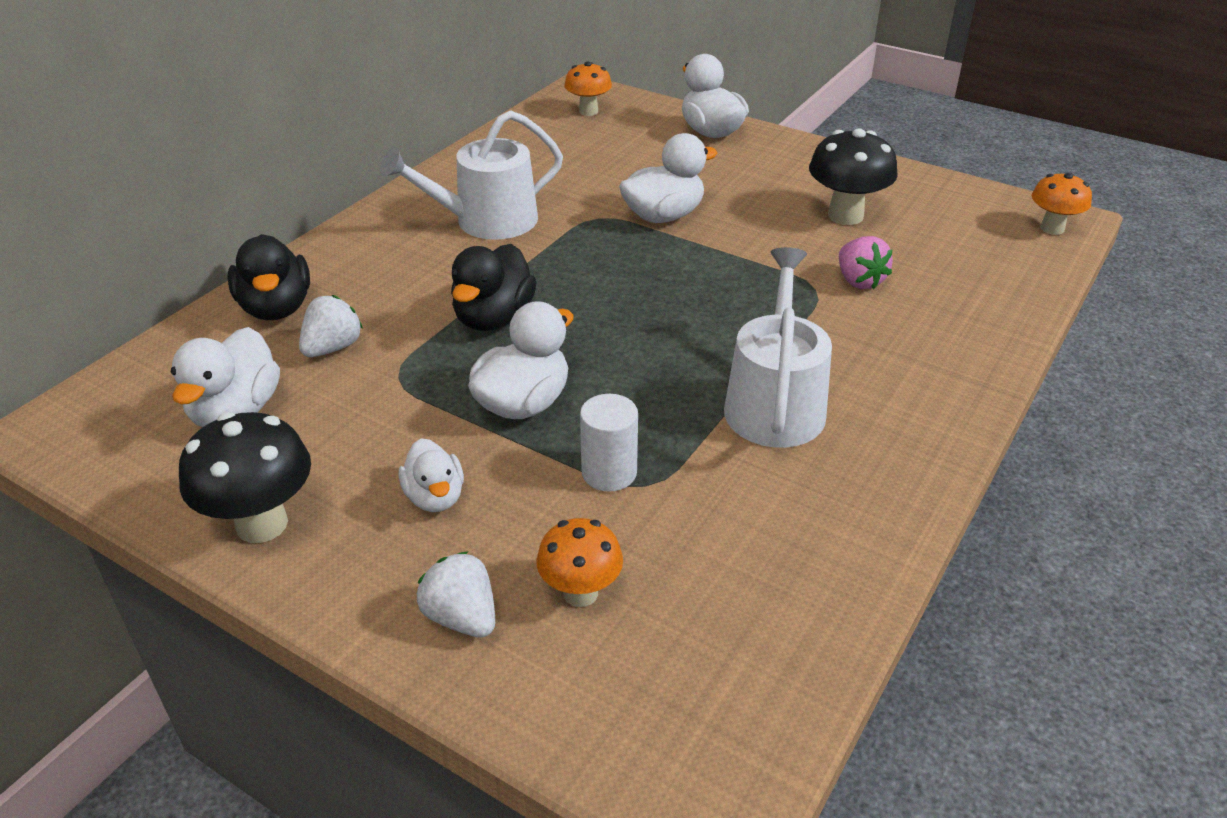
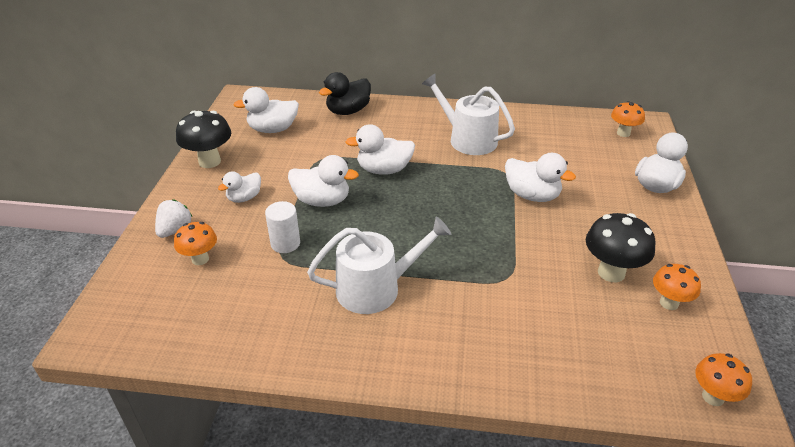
camera: 65 degrees right, 0 degrees up
(332, 348) = (329, 135): white strawberry -> none
(494, 318) = (384, 170): black duck -> white duck
(859, 281) = (533, 297): pink strawberry -> none
(912, 200) = (669, 303): none -> orange mushroom

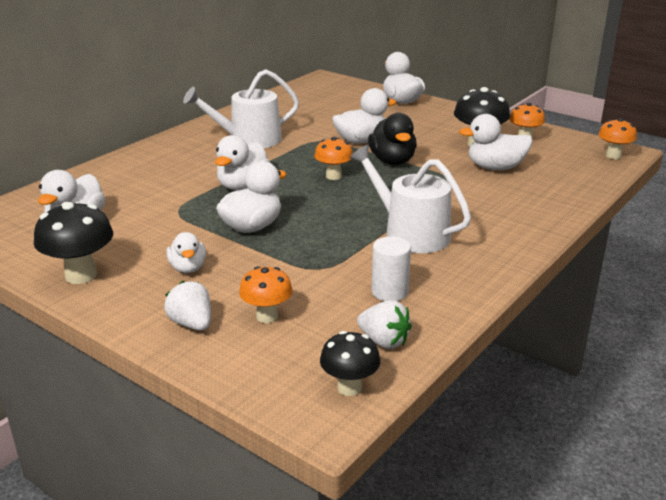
camera: 60 degrees left, 10 degrees down
(127, 335) = (349, 387): none -> black mushroom
(195, 332) = (384, 341): none -> white strawberry
(285, 243) = (298, 261): white cylinder -> white cylinder (389, 292)
(348, 111) = (110, 176): black duck -> black duck (392, 161)
(376, 288) = (410, 233): white watering can -> white watering can turned 60 degrees counterclockwise
(567, 302) = (495, 167): none -> white duck
(623, 133) = (325, 89): orange mushroom -> orange mushroom (333, 176)

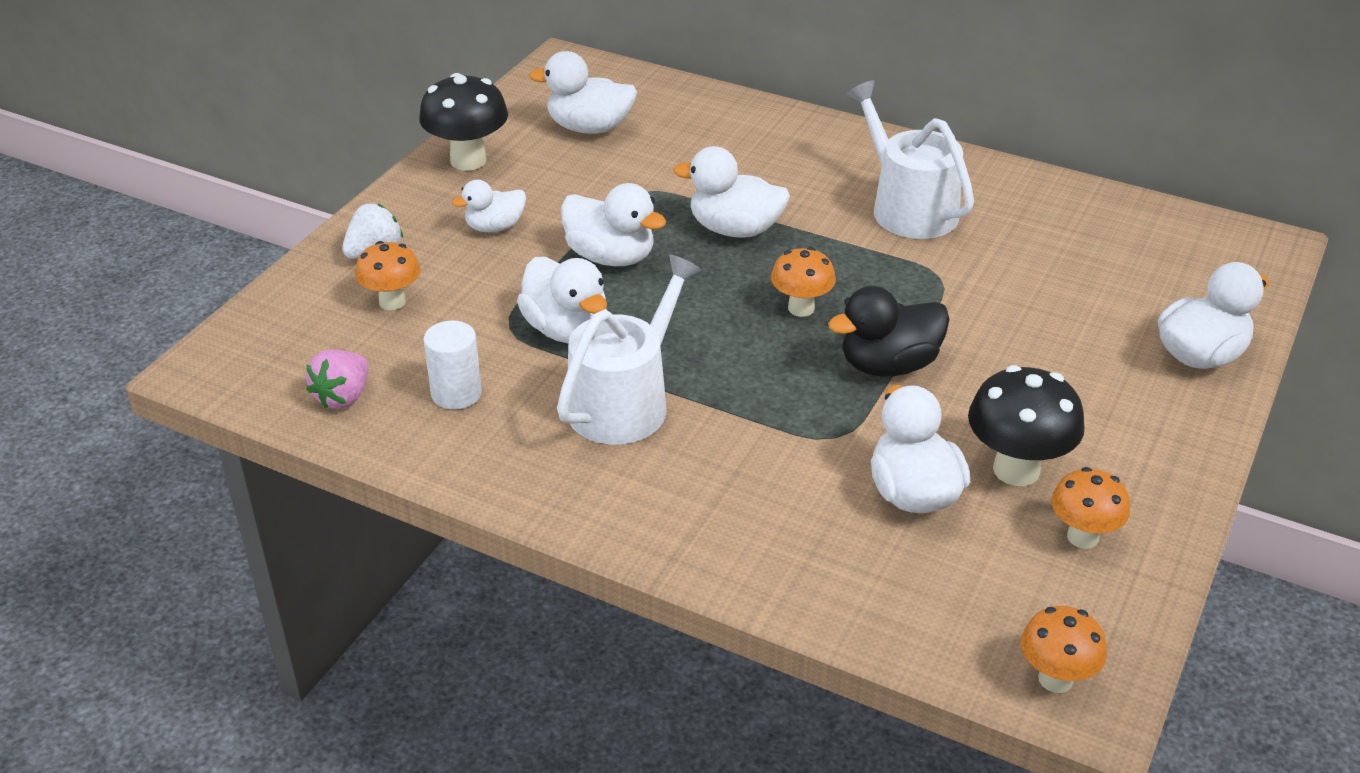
camera: 80 degrees right, 10 degrees up
(349, 387) = (254, 378): black mushroom -> none
(361, 141) = (961, 323): white duck -> white duck (566, 330)
(384, 341) = (343, 397): white strawberry -> pink strawberry

